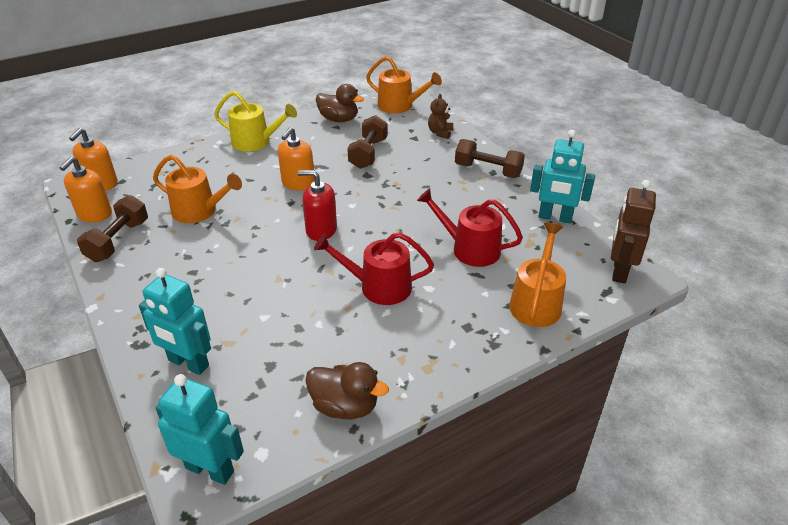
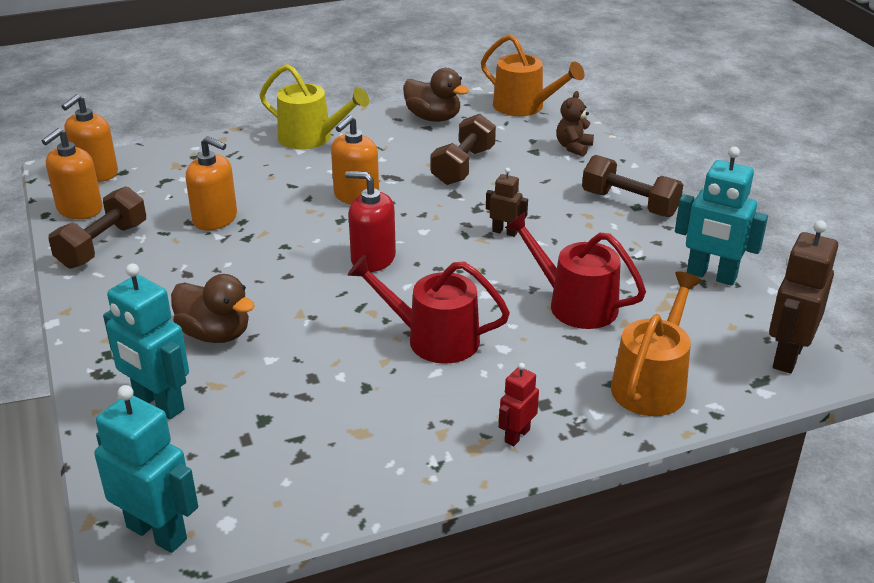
camera: 10 degrees right, 5 degrees down
(199, 211) = (215, 219): orange watering can -> orange soap dispenser
(345, 406) = (350, 481): brown duck -> brown duck (215, 334)
(408, 200) = (505, 232): none -> brown robot
(454, 354) = (517, 436): none -> red robot

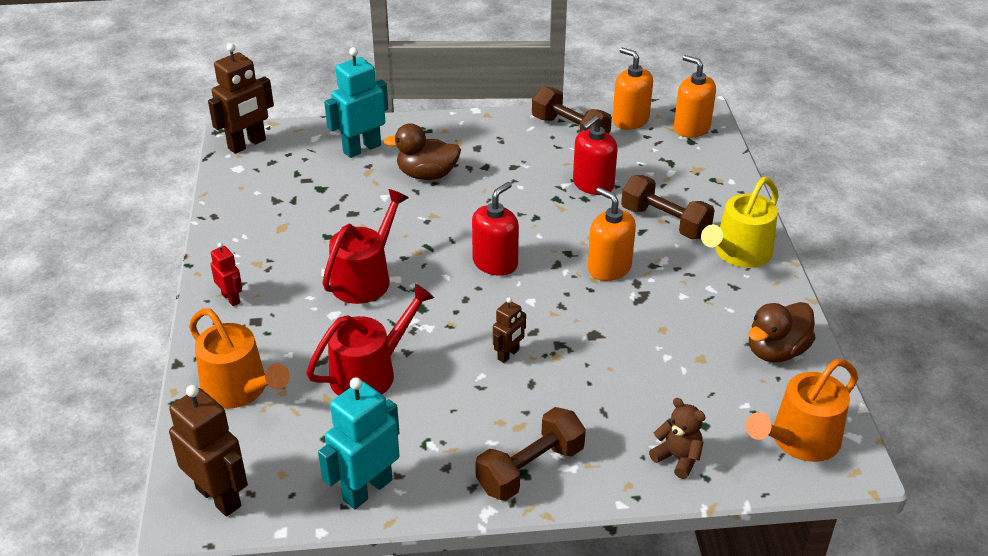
camera: 105 degrees right, 5 degrees up
(157, 532) = (247, 144): turquoise robot -> brown robot
(215, 219) = (593, 184): orange soap dispenser -> red soap dispenser
(215, 334) = (427, 175): brown duck -> brown duck turned 45 degrees clockwise
(463, 166) = (652, 352): brown dumbbell -> brown dumbbell (665, 222)

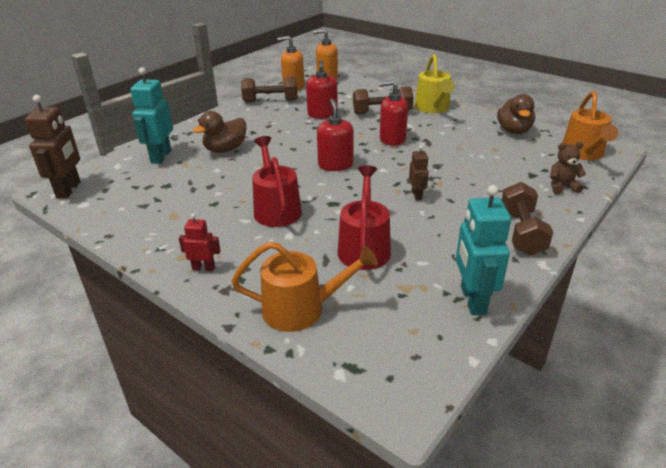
camera: 45 degrees left, 5 degrees down
(219, 497) = (401, 375): brown robot -> none
(609, 268) = (392, 139): orange soap dispenser -> red soap dispenser

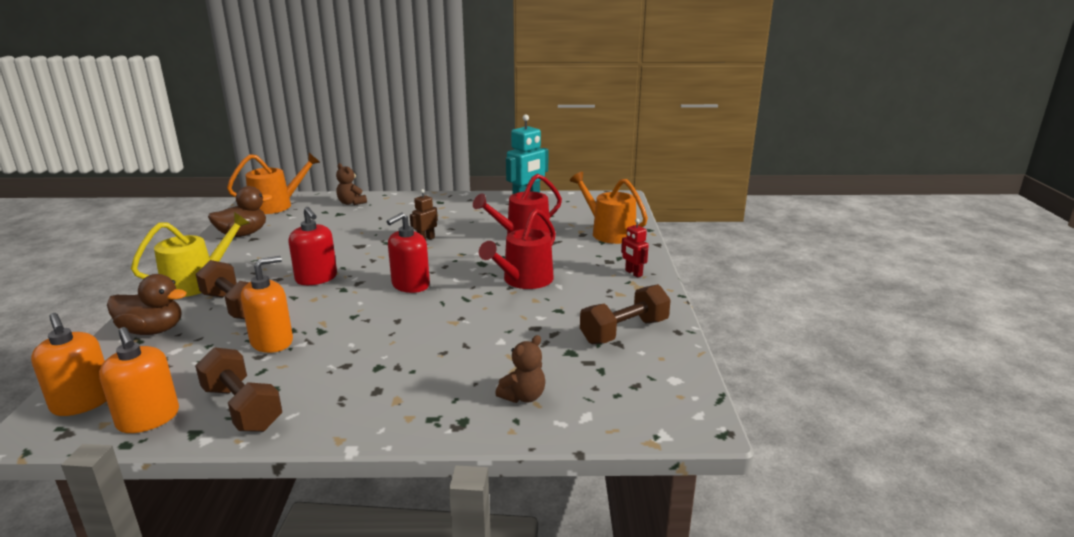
camera: 130 degrees left, 10 degrees down
(69, 190) = (675, 410): brown robot -> none
(160, 156) = (523, 396): turquoise robot -> brown teddy bear
(225, 149) = (449, 360): brown duck -> brown duck (152, 330)
(322, 114) = (272, 342): red soap dispenser -> orange soap dispenser
(521, 232) = (435, 203): brown dumbbell -> brown dumbbell (624, 331)

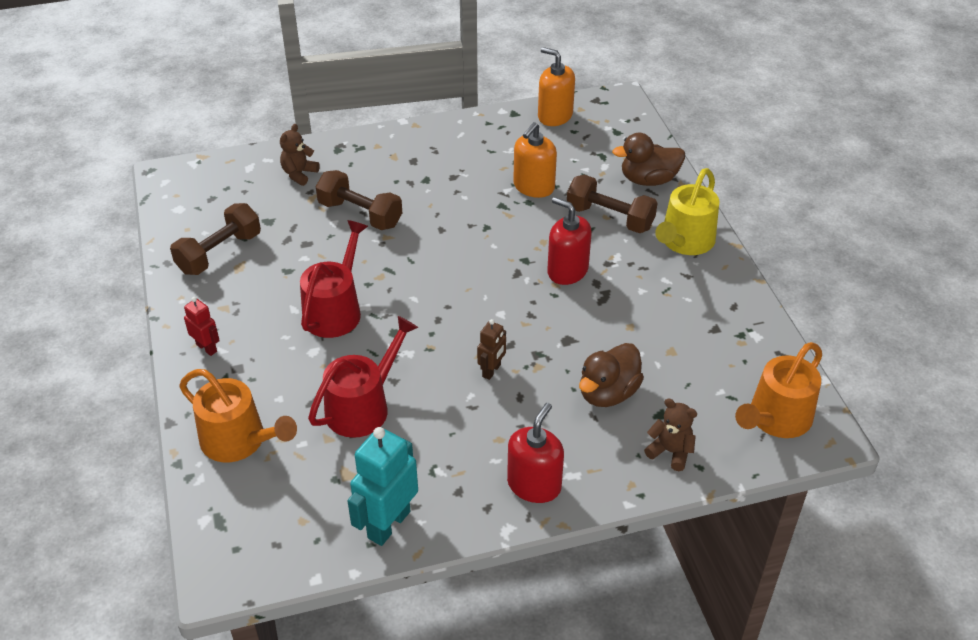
camera: 165 degrees right, 20 degrees up
(83, 402) = (614, 118): orange soap dispenser -> none
(242, 408) = (499, 132): brown dumbbell -> brown dumbbell (360, 214)
(243, 234) = (738, 335): brown duck -> brown duck (608, 393)
(410, 285) = (458, 279): red soap dispenser -> red soap dispenser (534, 485)

